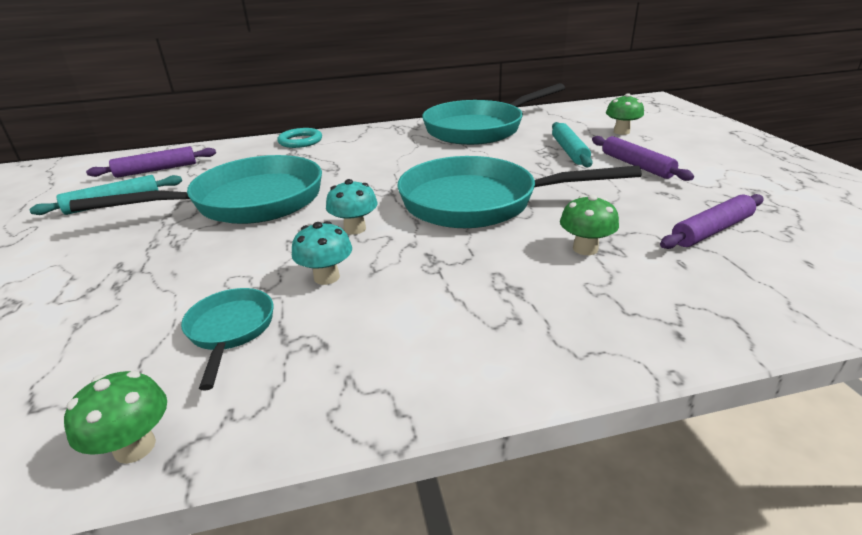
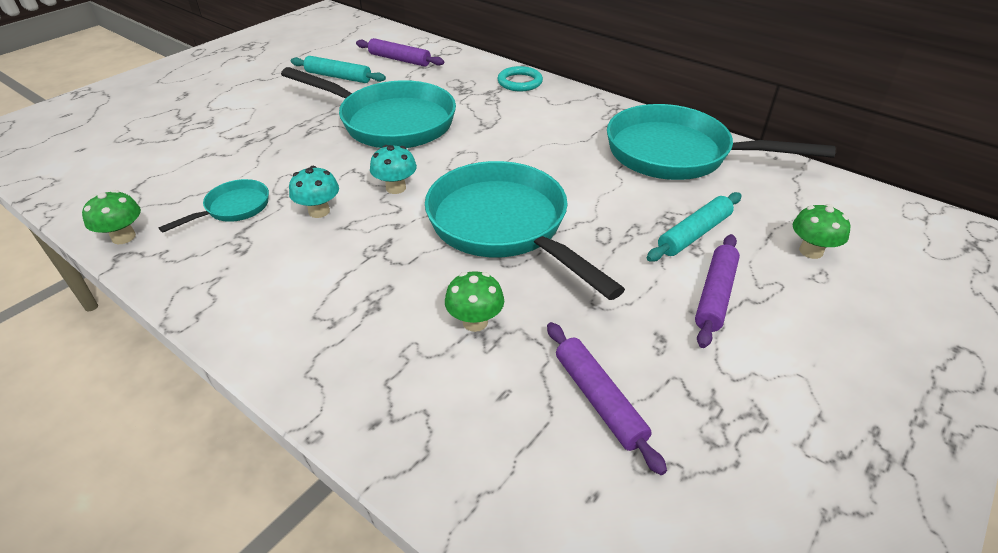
camera: 50 degrees right, 10 degrees up
(712, 230) = (598, 400): purple rolling pin -> purple rolling pin turned 45 degrees clockwise

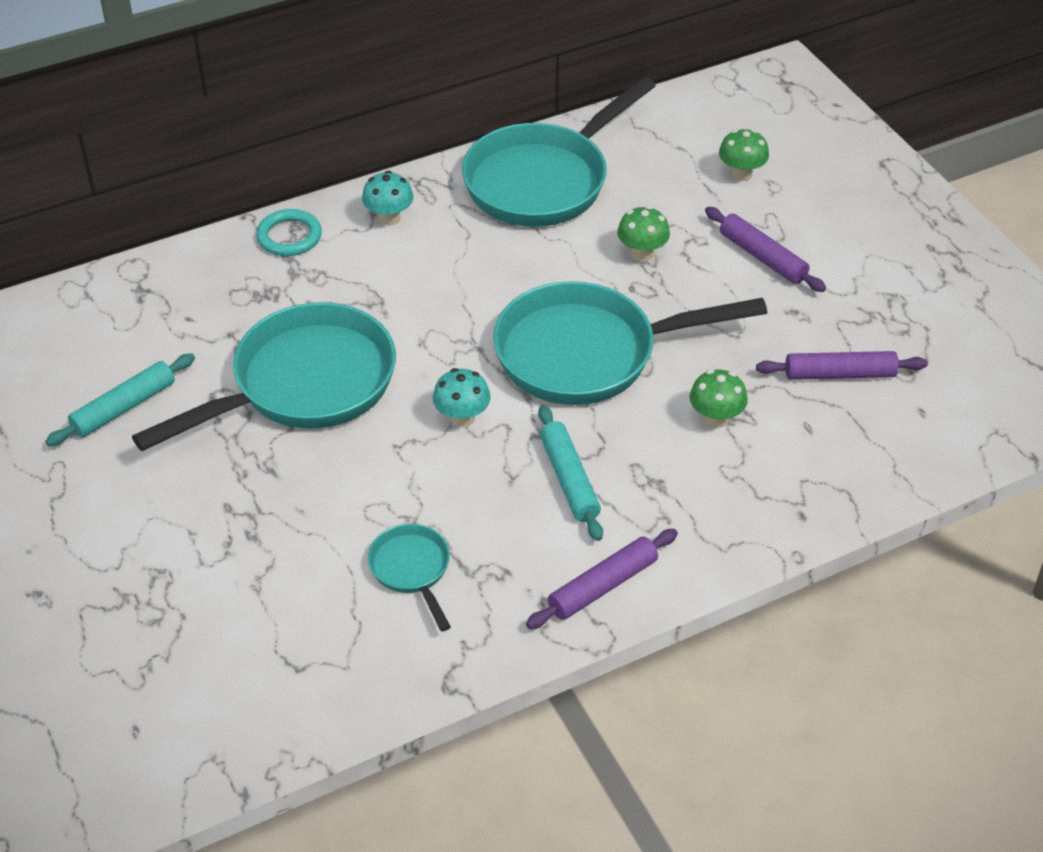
camera: 65 degrees left, 5 degrees up
(123, 237) = (410, 681): green mushroom -> green mushroom (642, 253)
(319, 211) = (468, 493): turquoise mushroom -> turquoise mushroom (389, 218)
(399, 59) = (121, 330): purple rolling pin -> purple rolling pin (602, 586)
(694, 234) = (677, 231): turquoise rolling pin -> turquoise rolling pin (569, 479)

